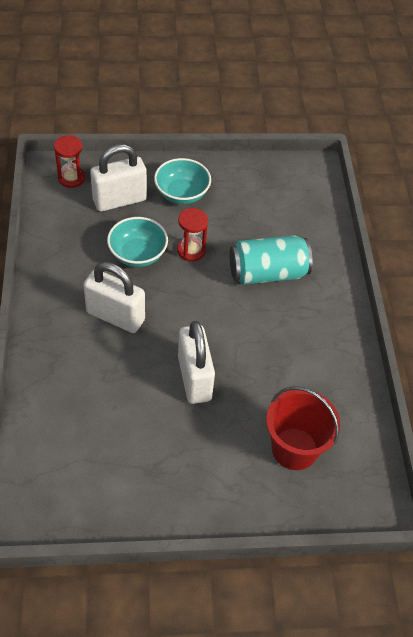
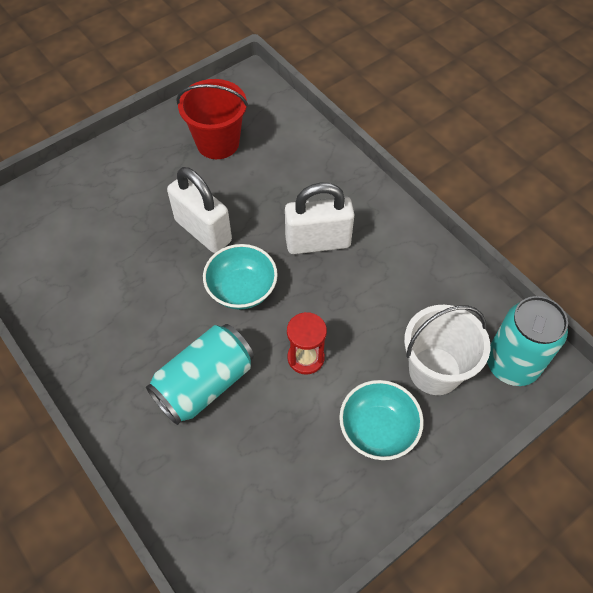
camera: 150 degrees right, 5 degrees up
(71, 178) = (511, 364): red hourglass -> turquoise can
(119, 200) = (435, 371): white padlock -> white bucket
(138, 254) = (355, 317): turquoise bowl -> turquoise bowl (242, 289)
(294, 449) = (78, 224): red bucket -> red bucket (218, 143)

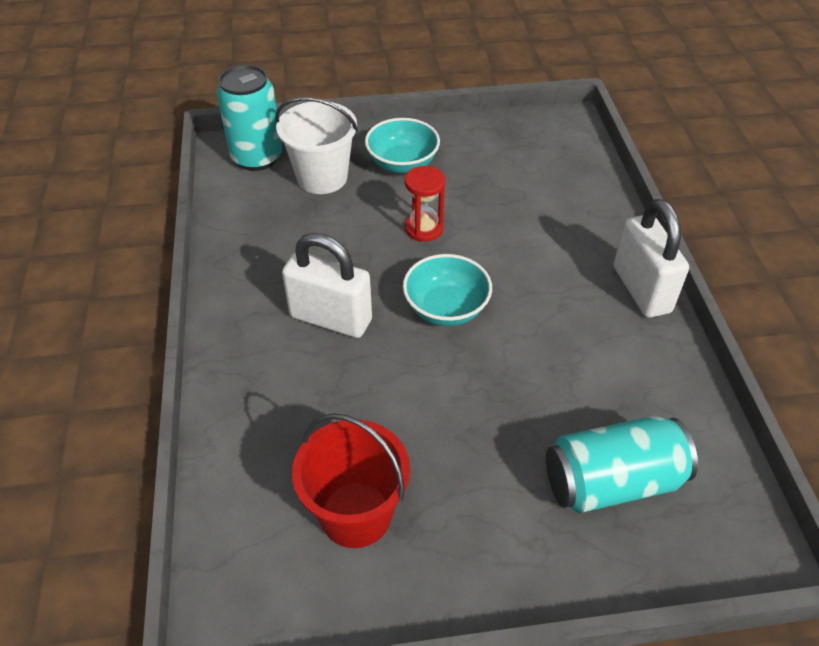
camera: 150 degrees left, 10 degrees down
(203, 231) = (452, 391): white padlock -> white padlock (641, 289)
(204, 384) = (530, 247): turquoise can -> turquoise can (612, 481)

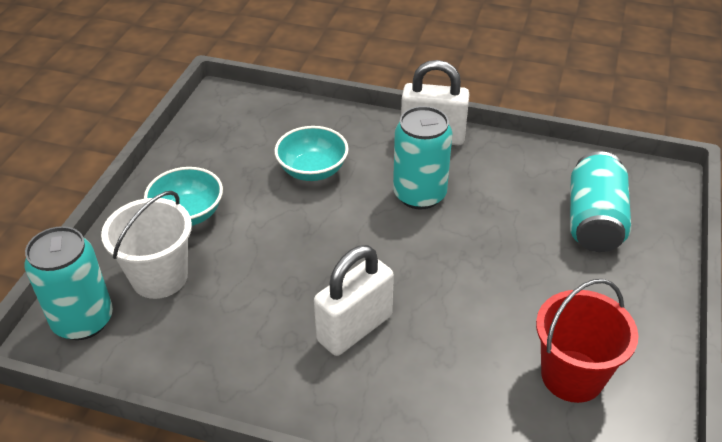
camera: 65 degrees left, 5 degrees down
(424, 228) = (285, 229): red hourglass -> none
(446, 308) = (388, 248): turquoise bowl -> turquoise bowl (312, 170)
(540, 308) = (419, 194): none -> turquoise can

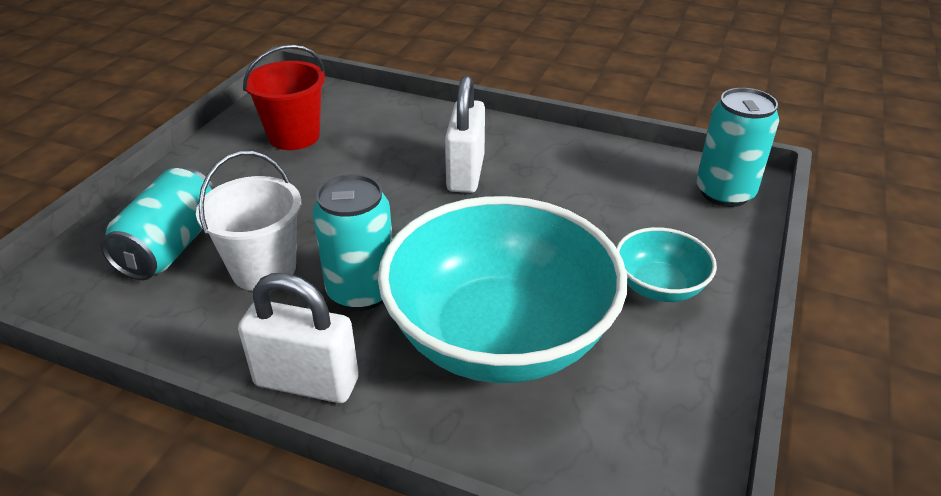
camera: 175 degrees left, 5 degrees down
(159, 277) = (665, 223): white bucket -> white bucket (264, 269)
(312, 170) = (499, 336): turquoise bowl -> turquoise bowl, size x2.21
(354, 328) = (466, 173): white padlock -> white padlock turned 45 degrees counterclockwise

